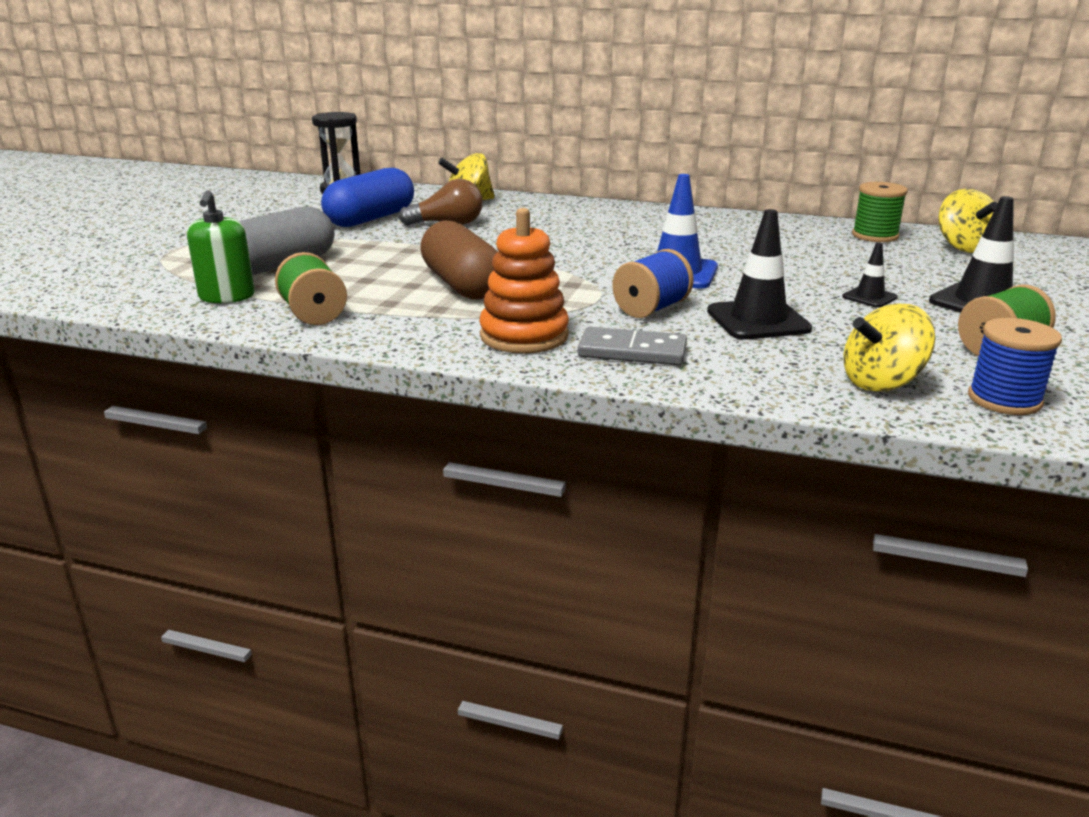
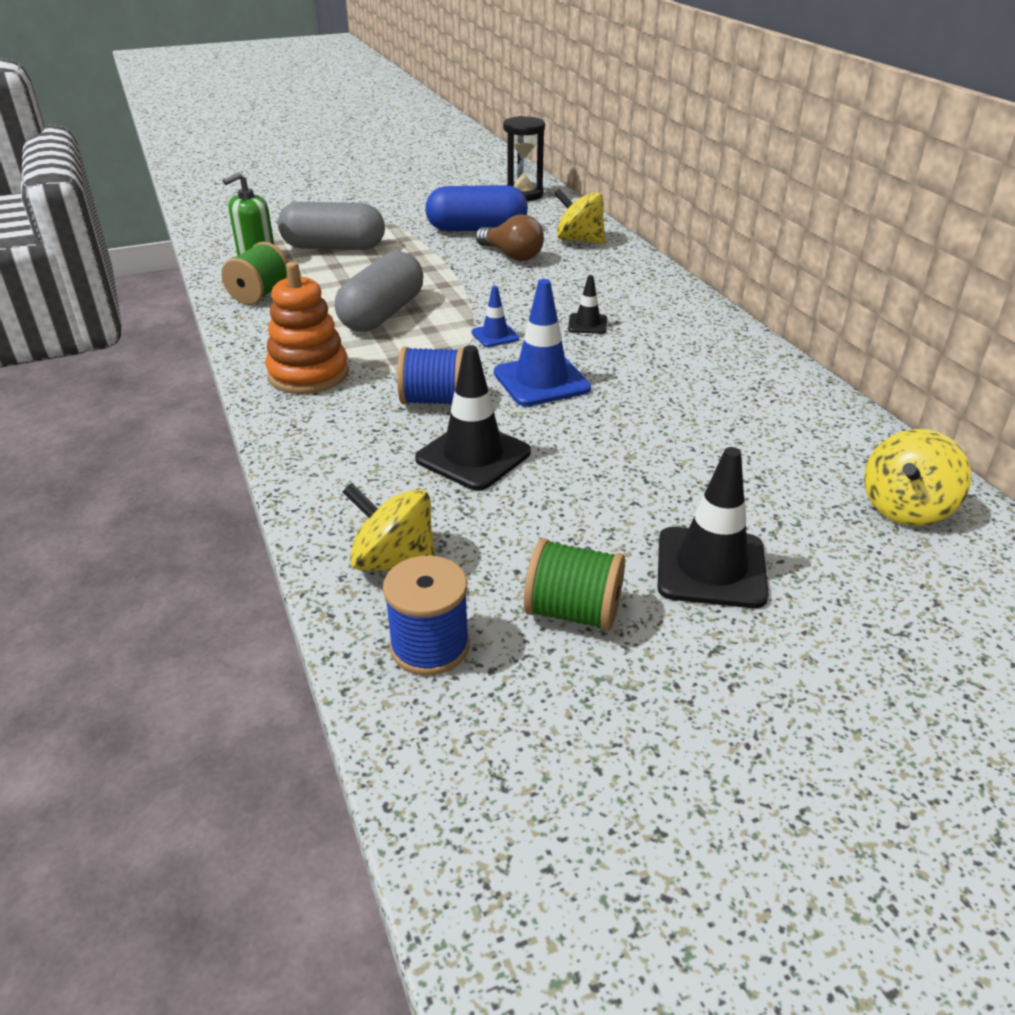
camera: 50 degrees right, 10 degrees up
(462, 285) = (382, 314): brown capsule -> grey capsule
(578, 265) = (495, 335): none -> blue traffic cone
(632, 351) = (328, 425): grey domino -> none
(869, 297) = (624, 494): black traffic cone -> black traffic cone (587, 324)
(875, 235) = (843, 442): green spool -> none

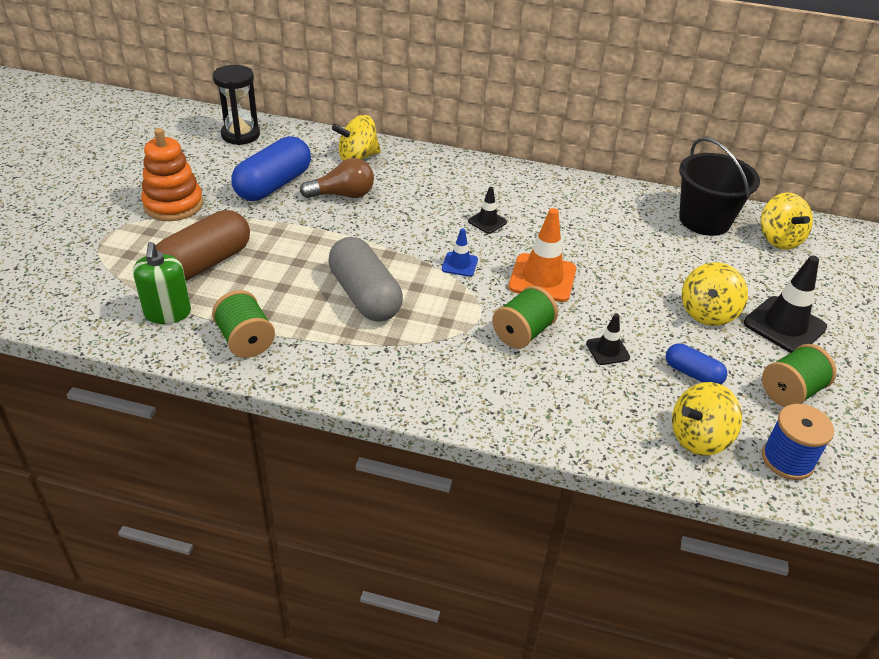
camera: 55 degrees left, 5 degrees up
(308, 374) = (422, 373): orange stacking toy -> orange stacking toy (173, 205)
(334, 247) = (205, 264): grey capsule -> brown capsule
(434, 400) = (522, 333): blue spool -> green spool
(473, 456) = (607, 350): black traffic cone -> black traffic cone, size x0.53
(507, 524) = (692, 373): none -> blue capsule
(541, 381) = (542, 278): blue traffic cone -> orange traffic cone
(642, 500) = (707, 313): none -> yellow spinning top
(836, 441) = (704, 220): none -> black bucket

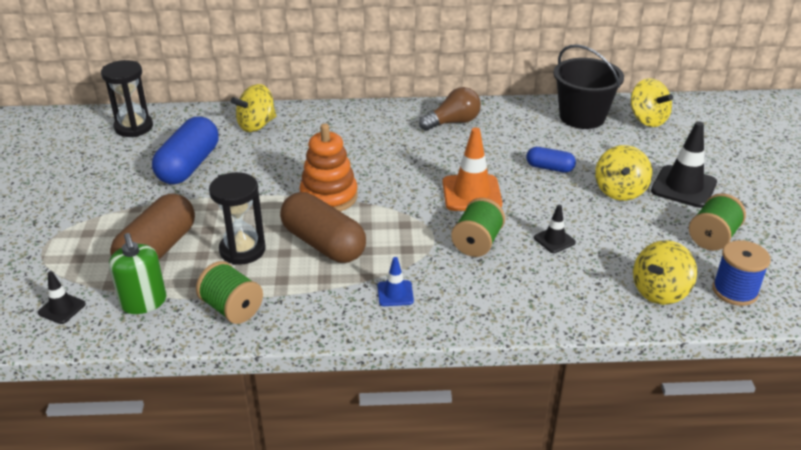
camera: 15 degrees left, 5 degrees down
(173, 205) = (99, 204): orange stacking toy -> orange stacking toy (329, 196)
(283, 283) = (242, 250): none -> black hourglass
(343, 195) = (259, 161): brown light bulb -> brown light bulb (453, 122)
(365, 296) = (323, 244): grey capsule -> brown capsule
(459, 264) = (395, 198): blue traffic cone -> blue traffic cone (395, 293)
(487, 222) = (401, 156): black traffic cone -> black traffic cone (62, 308)
(692, 373) = (631, 242): blue capsule -> blue capsule (549, 168)

